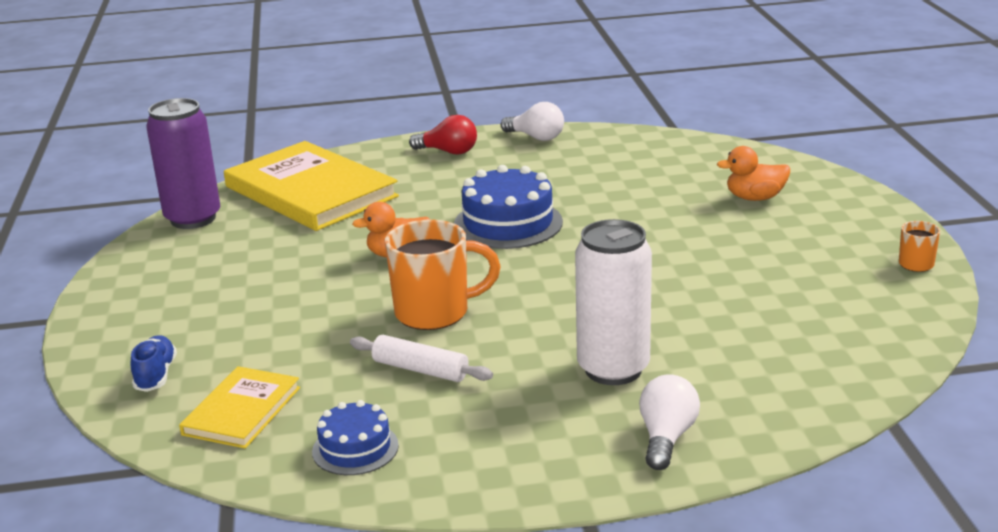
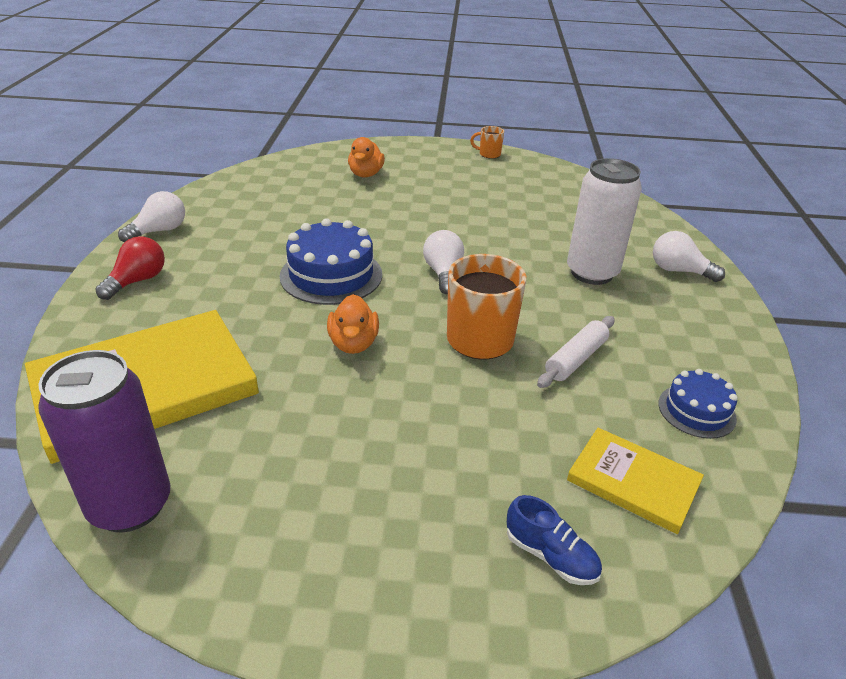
camera: 80 degrees left, 10 degrees up
(156, 375) = (550, 556): blue shoe -> blue shoe turned 150 degrees counterclockwise
(548, 277) = (443, 273): none -> white light bulb

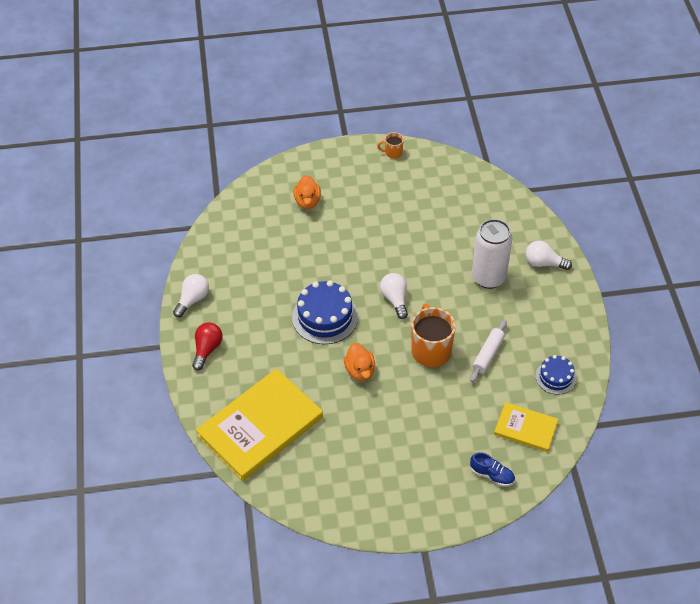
camera: 10 degrees left, 15 degrees up
(130, 505) = (293, 493): purple can -> none

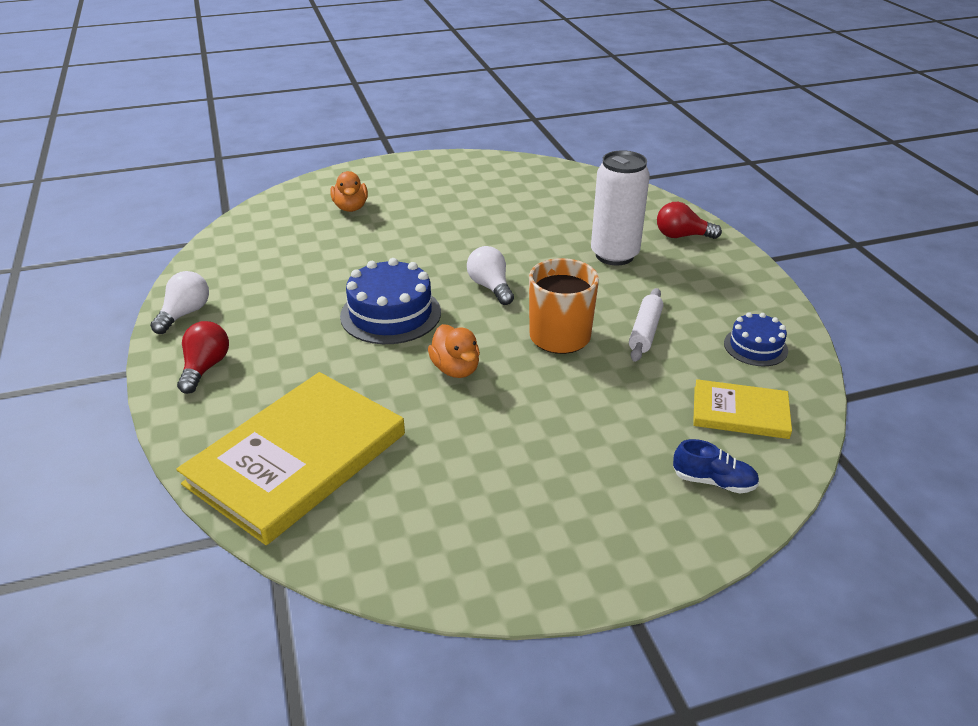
camera: 10 degrees left, 15 degrees down
(393, 153) = (455, 161): orange mug -> none
(543, 263) = (682, 236): white light bulb -> red light bulb

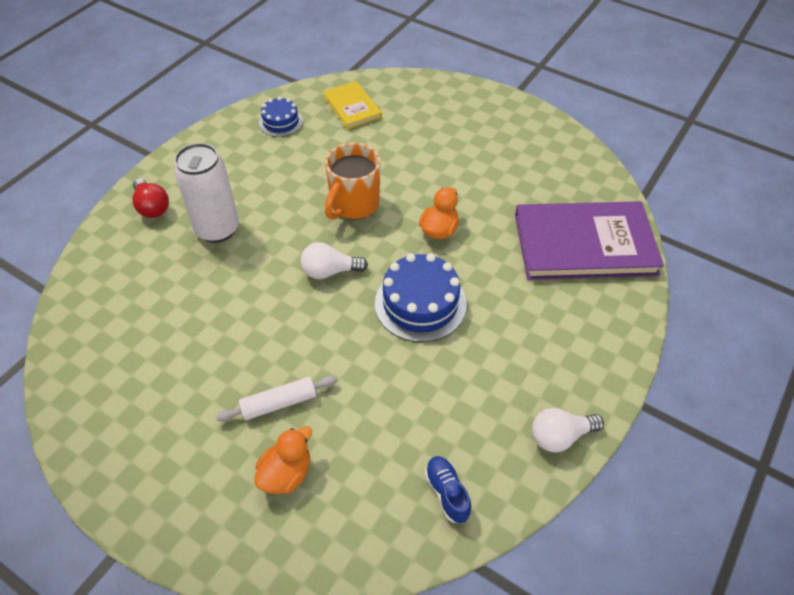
camera: 130 degrees left, 15 degrees up
(205, 368) = (586, 358): red light bulb -> none
(297, 458) = (584, 244): yellow book -> purple book
(490, 287) = (330, 271): white light bulb -> white light bulb turned 60 degrees clockwise
(645, 331) = (309, 170): white rolling pin -> white rolling pin (279, 403)
(713, 481) = (416, 97): blue shoe -> blue shoe (447, 493)

